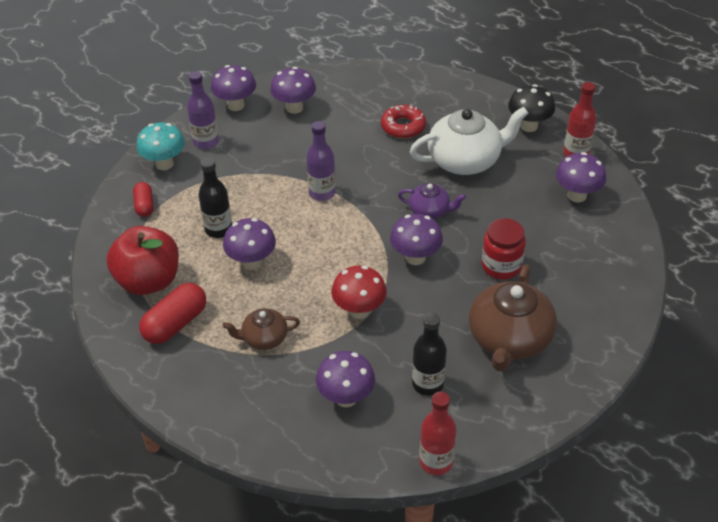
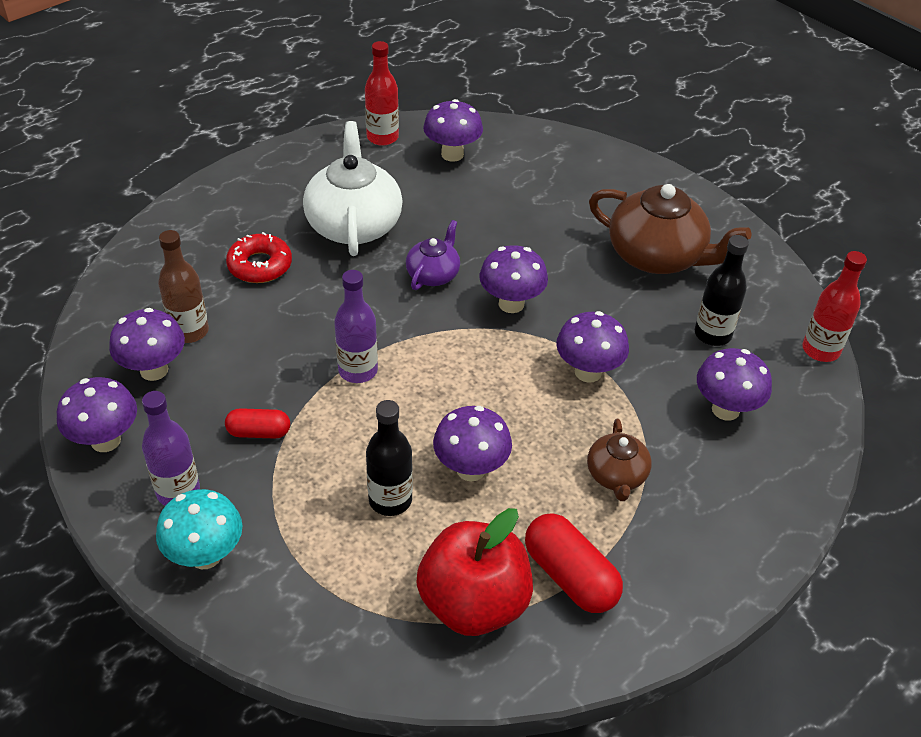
camera: 80 degrees left, 0 degrees up
(144, 205) = (298, 594): red capsule -> red capsule (259, 432)
(331, 113) = (189, 331): none -> brown bottle
(359, 310) = (588, 372): red mushroom -> purple mushroom
(501, 266) = (545, 237): red jar -> none
(529, 126) = (316, 160): black mushroom -> none

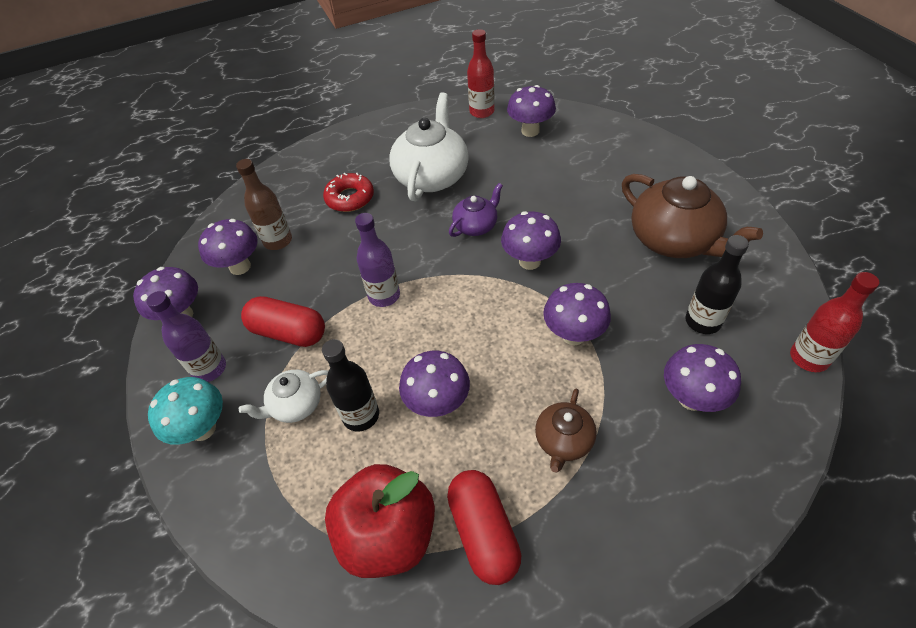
camera: 25 degrees right, 5 degrees up
(259, 432) = (288, 332): red capsule -> red capsule, size x1.66
(307, 506) = (295, 405): none -> white teapot

